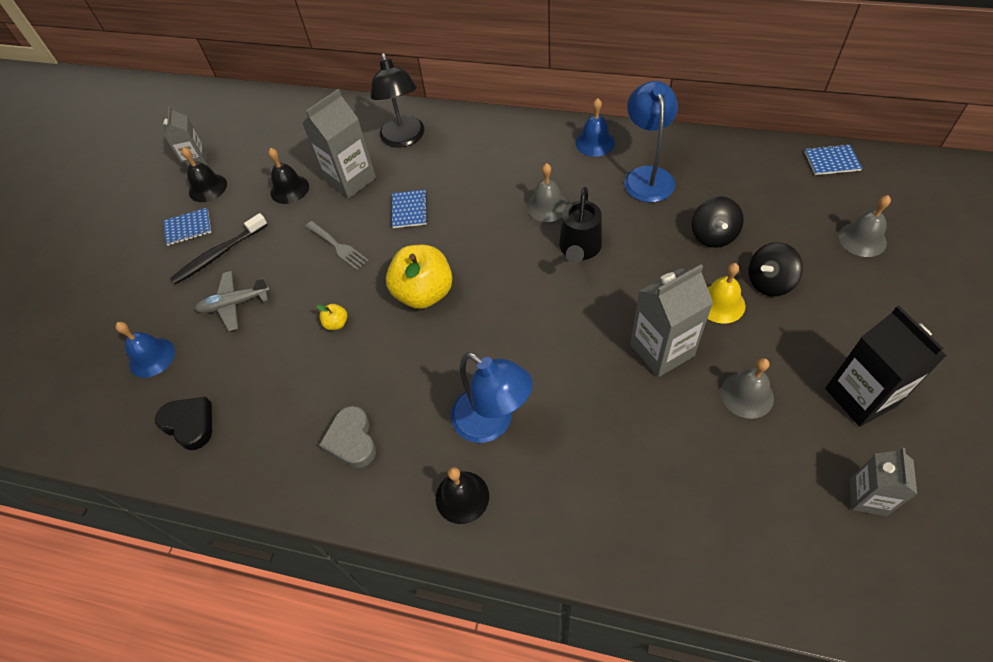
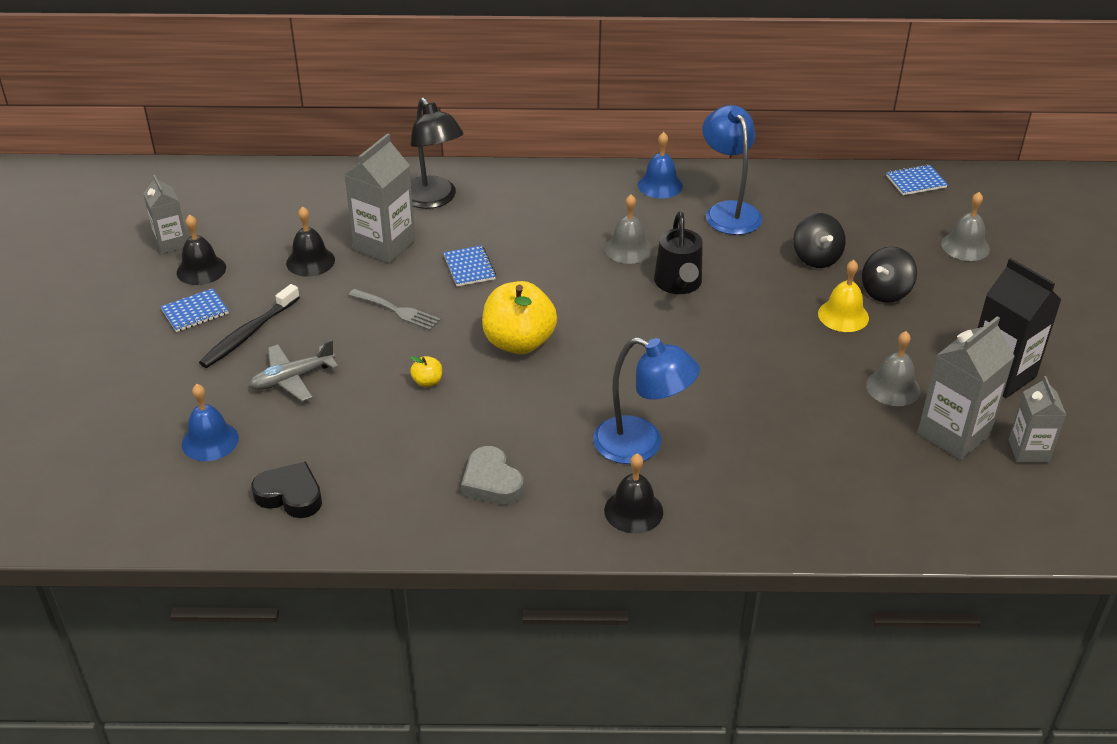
camera: 20 degrees left, 15 degrees down
(662, 350) = (796, 361): grey carton -> grey carton (953, 434)

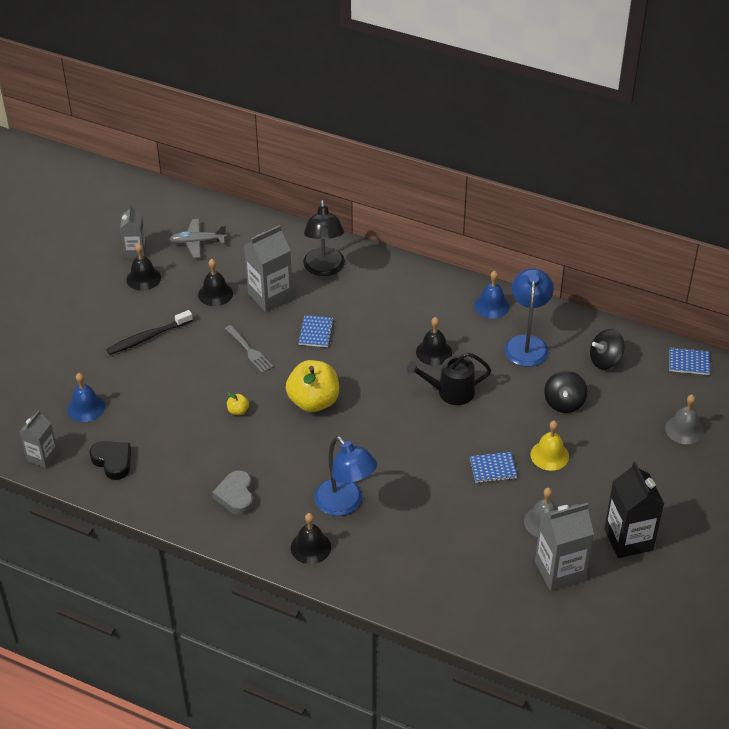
camera: 25 degrees right, 5 degrees up
(195, 312) = (123, 310): blue notebook -> blue notebook (493, 468)
(292, 379) = (157, 380): grey plane -> grey plane (197, 242)
(628, 249) = (434, 352): grey bell -> black bell
(678, 284) = (450, 392): black watering can -> black watering can turned 60 degrees clockwise
(885, 292) = (594, 447): black spinning top -> black spinning top (605, 360)
(1028, 451) = (603, 601): grey carton -> grey carton (42, 456)

